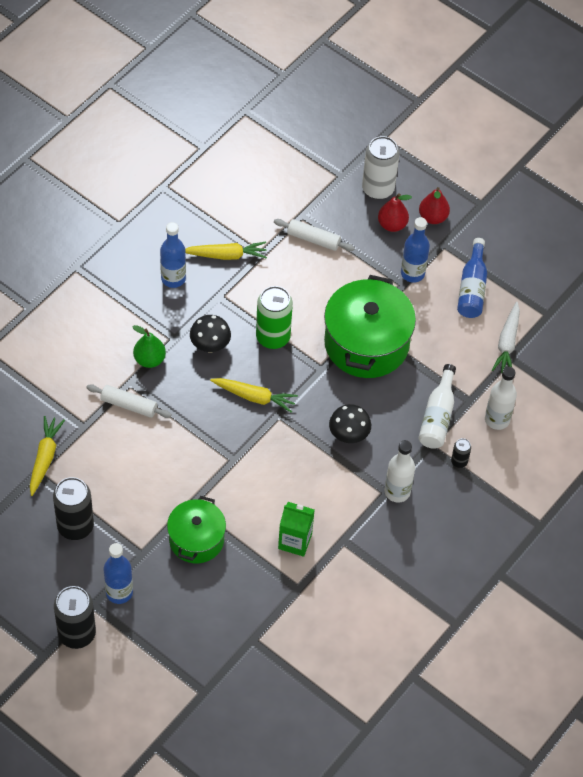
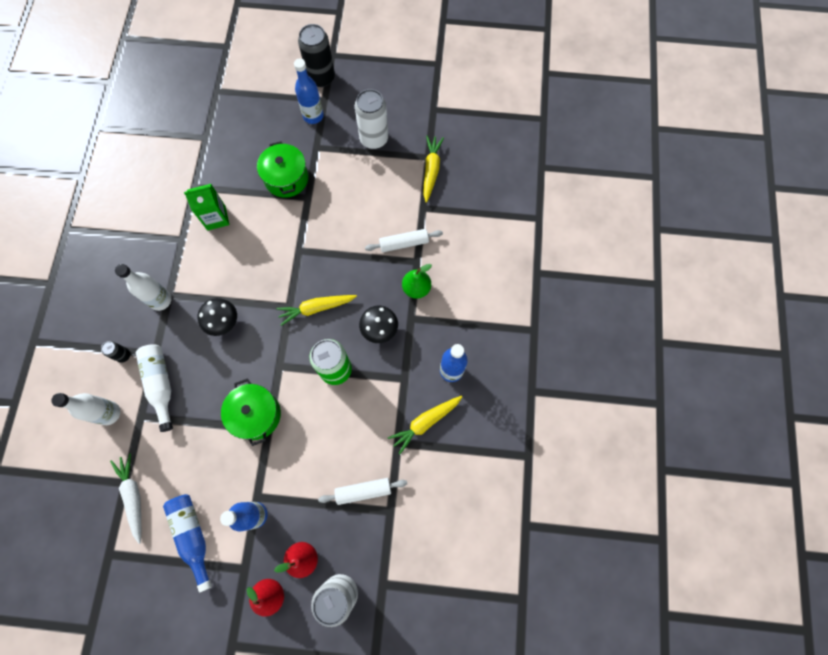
camera: 150 degrees right, 15 degrees up
(45, 458) = (431, 170): yellow carrot -> yellow carrot turned 150 degrees counterclockwise
(75, 526) = (374, 139): black can -> white can
(366, 343) = (256, 415): green pot -> green pot, size x0.61

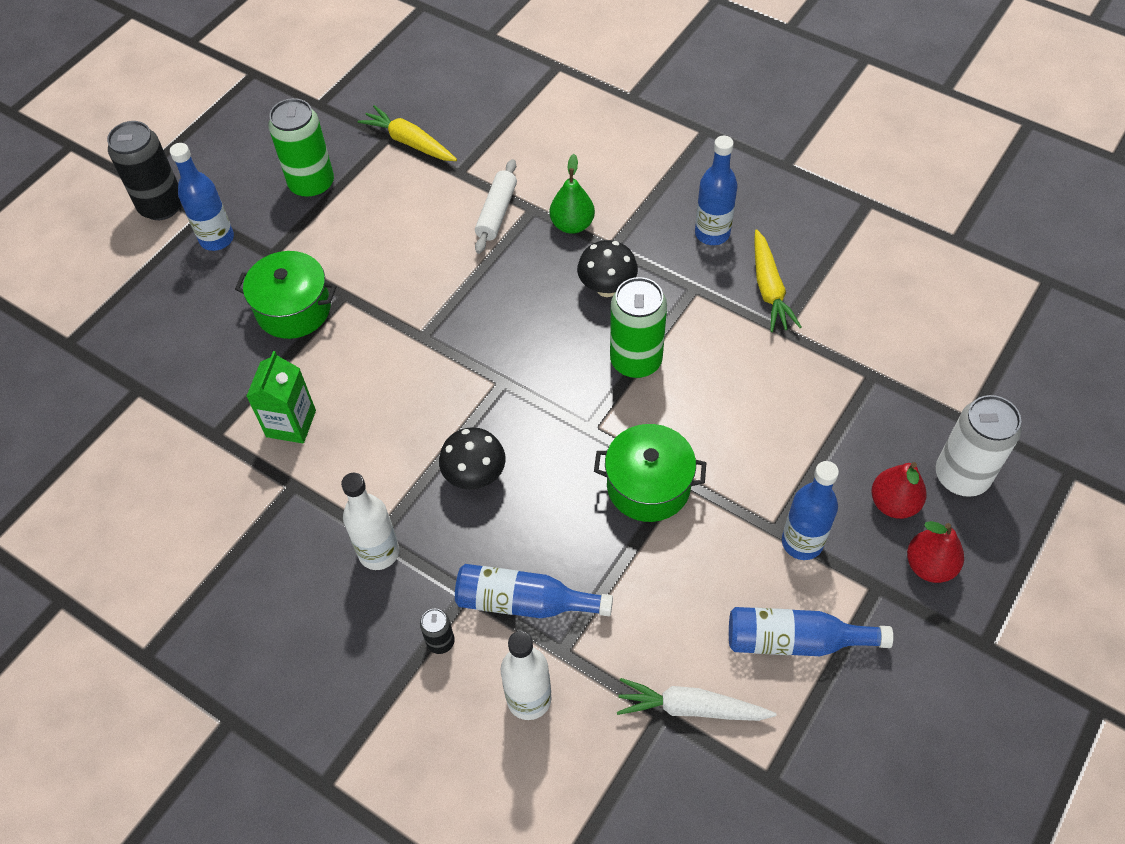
camera: 60 degrees left, 15 degrees down
(161, 384) = (524, 602): white bottle -> blue bottle
(316, 308) = (528, 349): yellow carrot -> none
(363, 491) = (830, 394): white rolling pin -> none
(374, 139) = (312, 184): white can -> green can

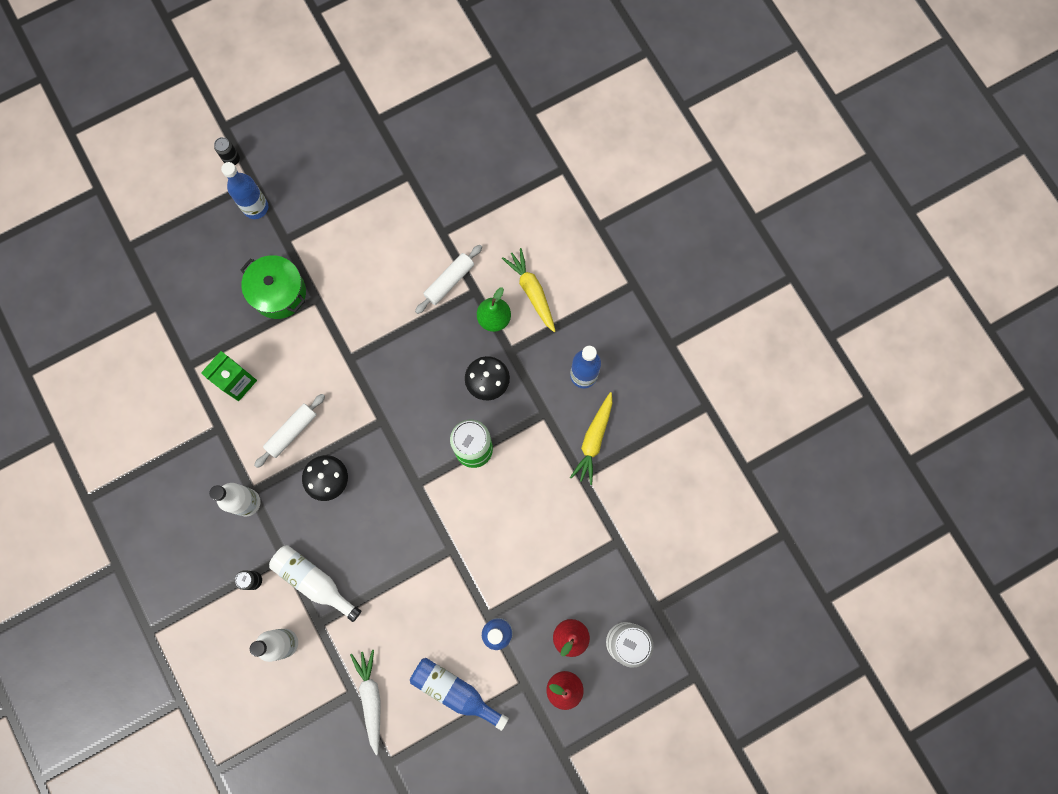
camera: 25 degrees right, 20 degrees up
(161, 206) = (232, 159): black can -> black can, size x0.48
(312, 184) = (338, 191): green can -> none
(393, 445) = (291, 431): none -> white rolling pin
(409, 142) = (422, 187): yellow carrot -> yellow carrot (532, 291)
(524, 602) = (314, 581): blue bottle -> white bottle
(648, 486) = (429, 544): green pot -> none
(690, 708) = (371, 698): white carrot -> white carrot turned 45 degrees clockwise

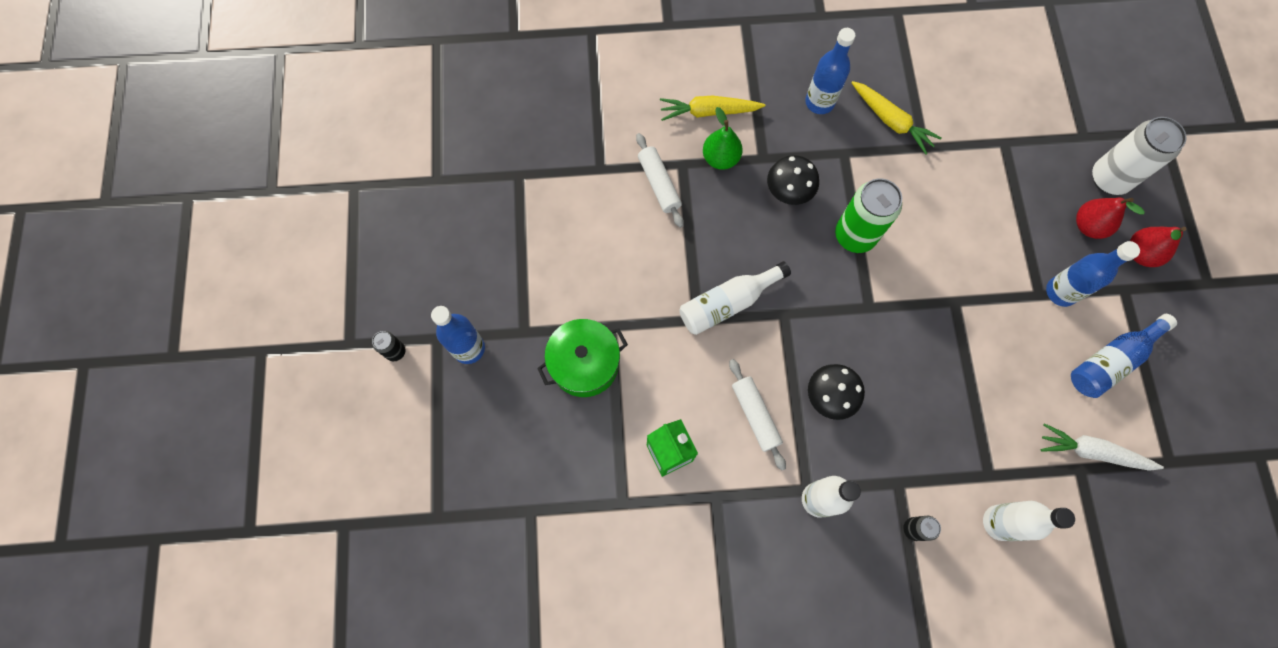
camera: 65 degrees left, 5 degrees down
(314, 581) = (939, 460): white bottle -> white bottle (727, 303)

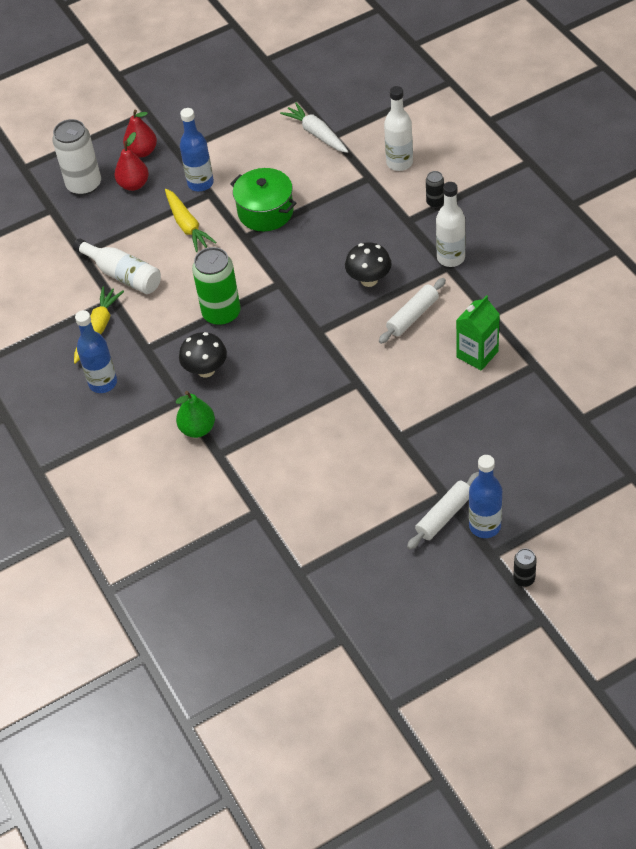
camera: 110 degrees left, 20 degrees down
(584, 364) = (444, 439): green pot -> green pot (265, 212)
(659, 184) = (248, 462): white rolling pin -> white rolling pin (444, 515)
(708, 112) = (154, 457): yellow carrot -> yellow carrot (187, 225)
(727, 303) = (331, 369): white bottle -> white bottle (122, 275)
(1092, 452) = (316, 134): white carrot -> white carrot turned 150 degrees clockwise
(1110, 361) = (240, 143): blue bottle -> none

